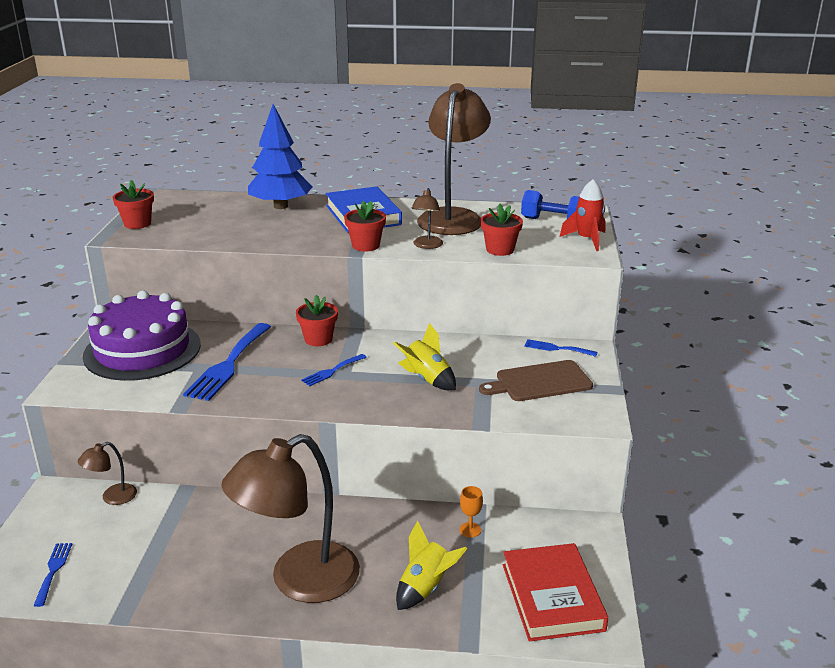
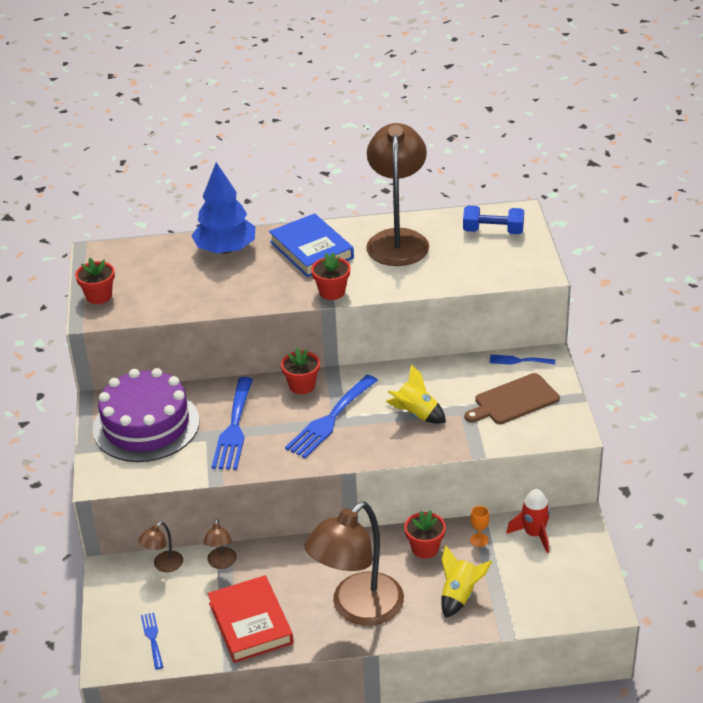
camera: 10 degrees left, 10 degrees up
(332, 371) = (330, 420): blue fork -> blue fork, size x1.95
(427, 245) = (388, 283): brown lamp -> brown lamp (221, 563)
(500, 250) = (456, 278): red flower pot -> red flower pot (425, 548)
(552, 597) = (559, 585): red book -> red book (250, 623)
(587, 240) = (530, 252): red rocket -> red rocket (534, 534)

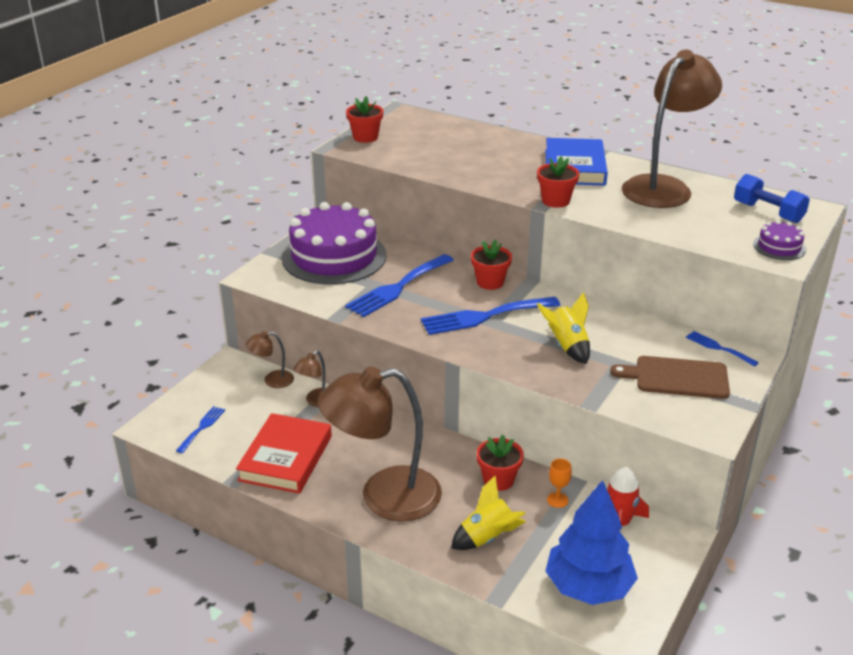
camera: 35 degrees right, 5 degrees down
(226, 249) = (502, 143): blue tree -> blue tree (588, 587)
(528, 261) = (779, 247): none -> purple cake

